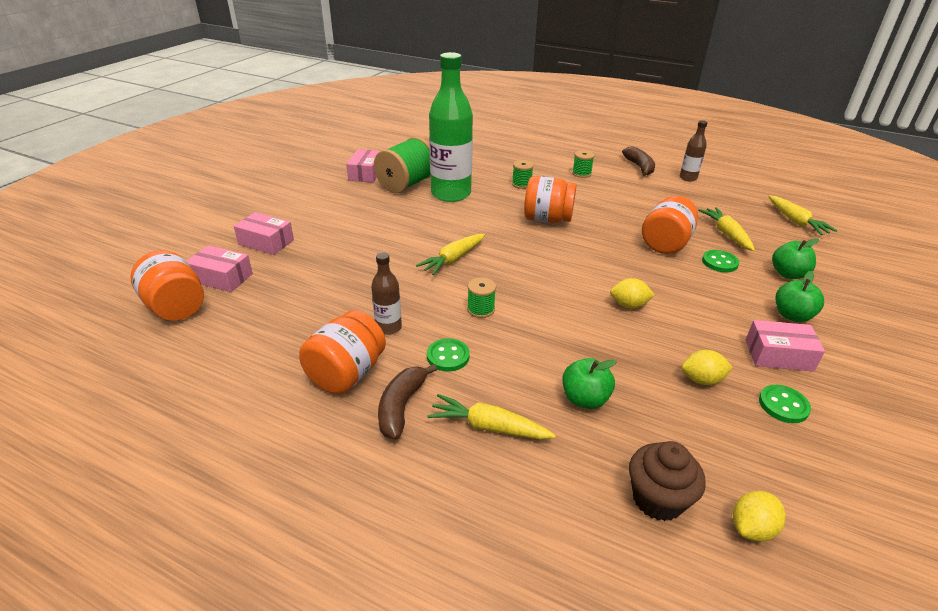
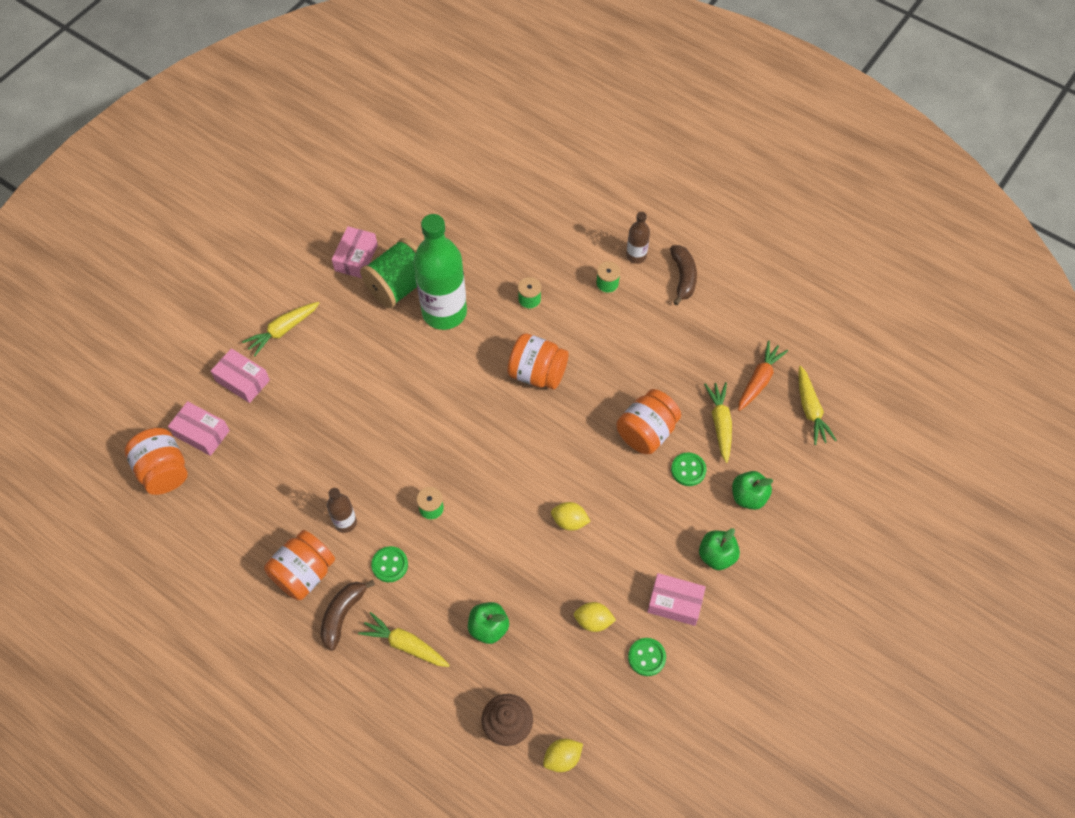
camera: 10 degrees right, 25 degrees up
(453, 259) = (422, 432): yellow carrot -> yellow carrot (283, 330)
(688, 178) = (731, 308): brown bottle -> brown bottle (636, 256)
(739, 209) = (759, 380): none -> orange carrot

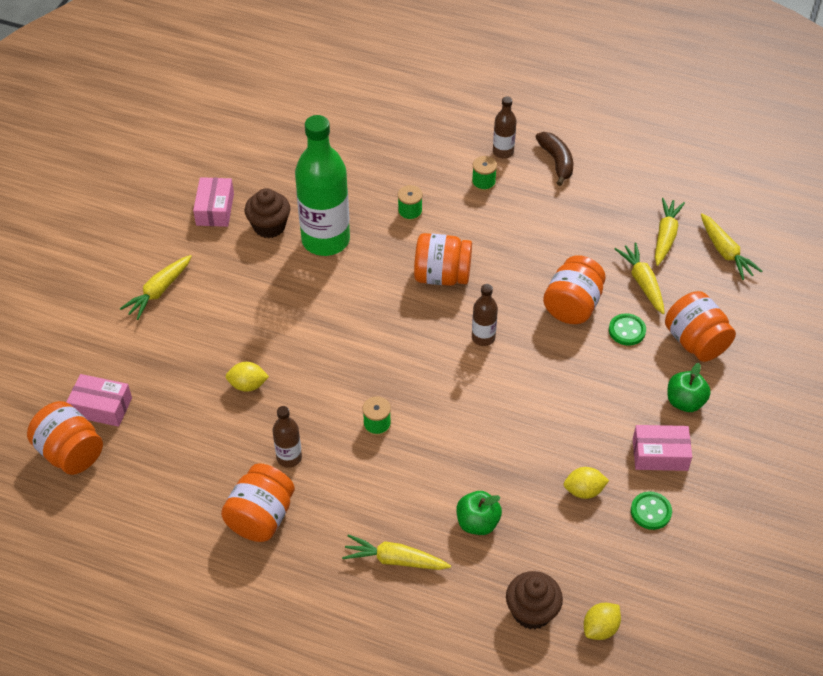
camera: 15 degrees left, 10 degrees down
(242, 380) = (130, 347): pink box -> none
(343, 615) = (317, 547): brown banana -> none
(390, 565) = (351, 487): green button -> none
(398, 286) = (269, 226): green spool -> brown cupcake
(554, 445) = (483, 337): none -> brown bottle
(569, 521) = (525, 404): yellow lemon -> yellow lemon (248, 385)
(748, 497) = (695, 342): green apple -> orange jar
(759, 380) = (665, 236): orange carrot -> yellow carrot

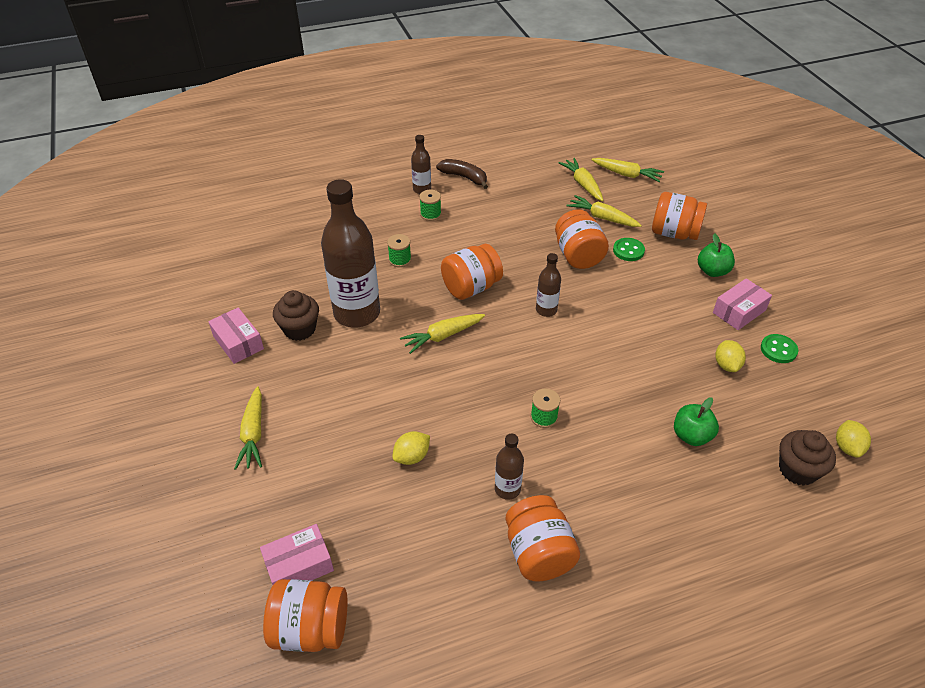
camera: 40 degrees left, 5 degrees down
(325, 240) = (357, 313): green bottle -> brown bottle
(395, 560) = (671, 506): yellow carrot -> yellow carrot (442, 336)
(584, 491) = (726, 365): yellow lemon -> yellow lemon turned 45 degrees counterclockwise

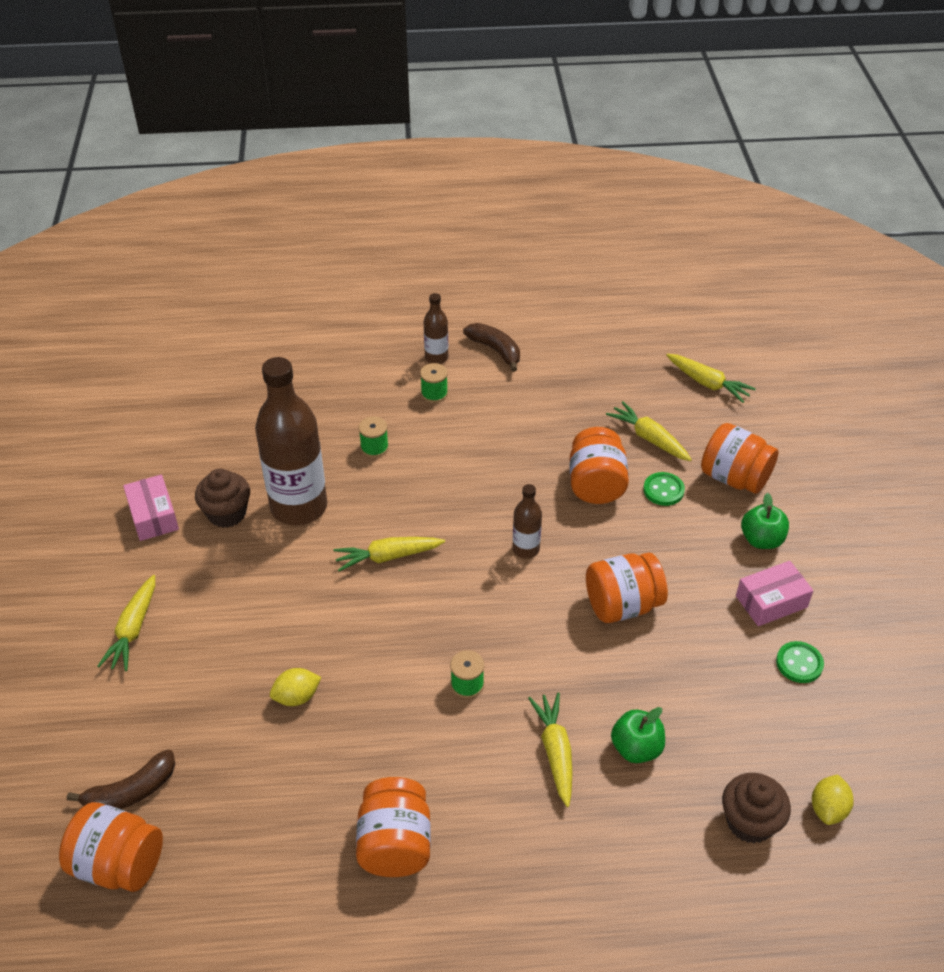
camera: 15 degrees right, 0 degrees up
(299, 565) = (131, 792): pink box -> brown banana
(471, 287) = (446, 501): orange jar -> orange jar (622, 605)
(507, 489) = (390, 761): brown bottle -> none
(582, 184) = (643, 387): yellow carrot -> yellow carrot (555, 752)
(726, 365) = (722, 669): yellow lemon -> none

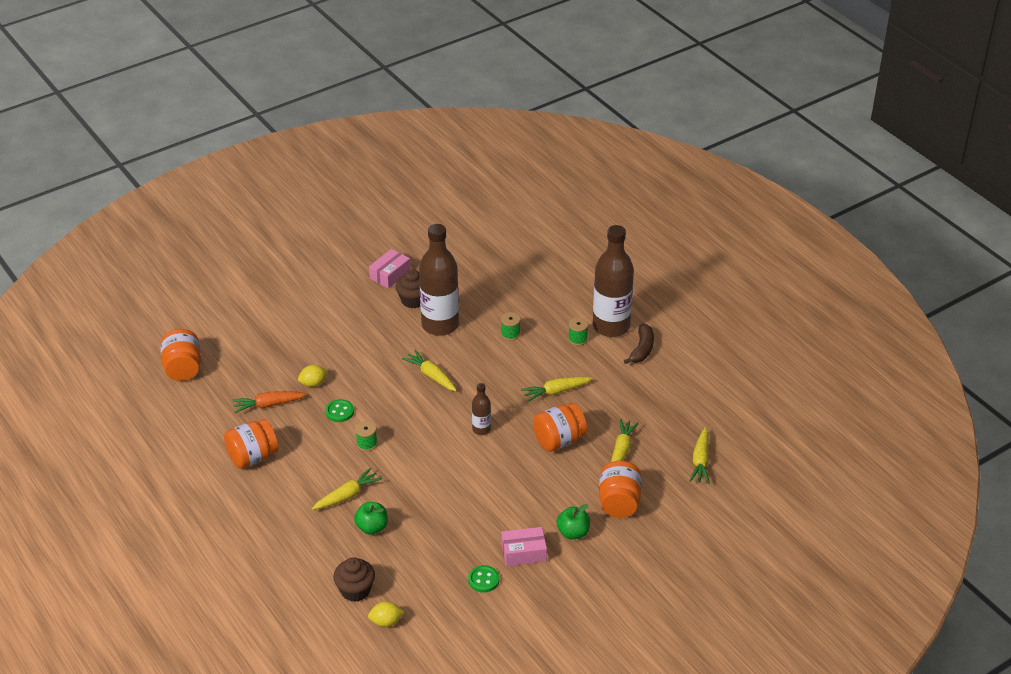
camera: 60 degrees right, 5 degrees down
(131, 792) = (221, 353): brown banana -> none
(133, 630) = (312, 306): yellow carrot -> yellow carrot (556, 391)
(297, 697) = (313, 383): yellow lemon -> yellow lemon turned 60 degrees counterclockwise
(297, 774) = (268, 405): none -> orange carrot
(436, 357) = (611, 326): brown bottle -> brown bottle, size x2.16
(622, 605) = (470, 486): orange jar -> none
(663, 490) = (579, 473): green button -> green button (339, 412)
(771, 601) = (524, 553): pink box -> pink box turned 45 degrees counterclockwise

